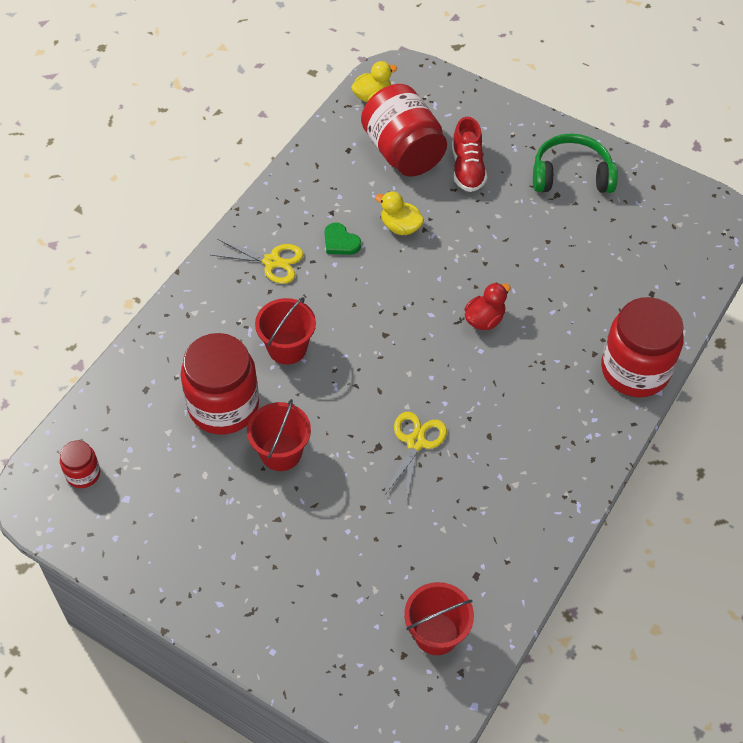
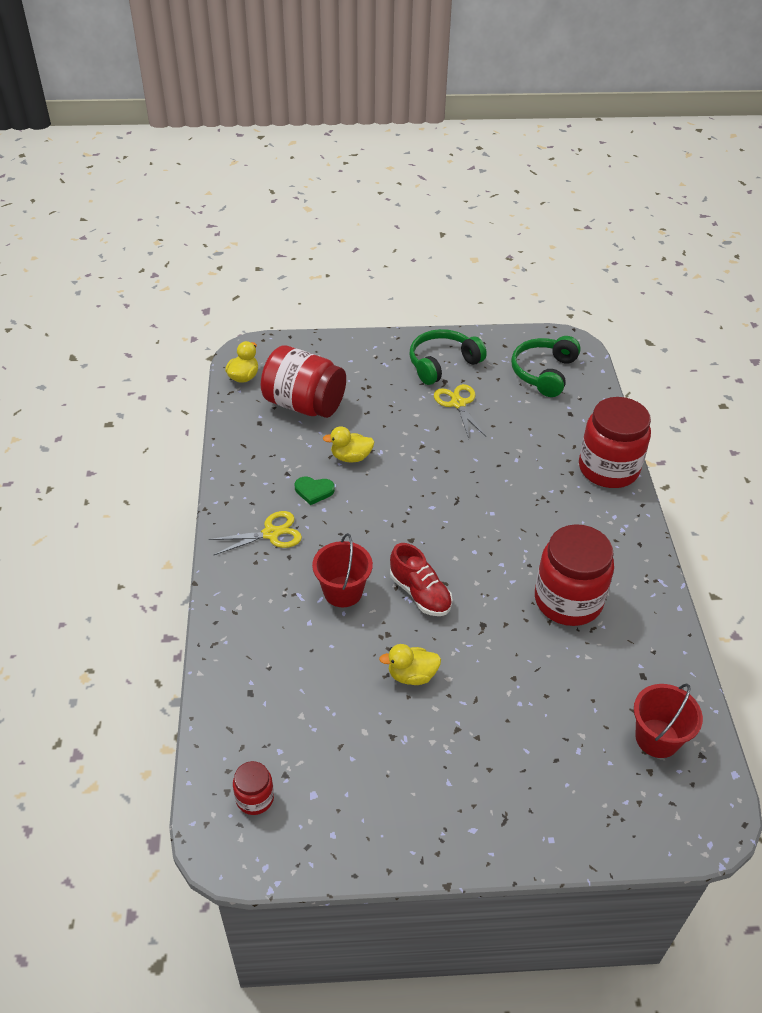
camera: 35 degrees left, 10 degrees down
(223, 406) = (331, 666): red jar -> red jar (568, 600)
(281, 453) = (412, 675): red bucket -> yellow duck
(415, 442) = (507, 605): yellow scissors -> yellow scissors (458, 404)
(467, 168) = (364, 393): red shoe -> red shoe (420, 593)
(484, 319) = (474, 490): red duck -> none
(666, 237) = (544, 373): none -> green headphones

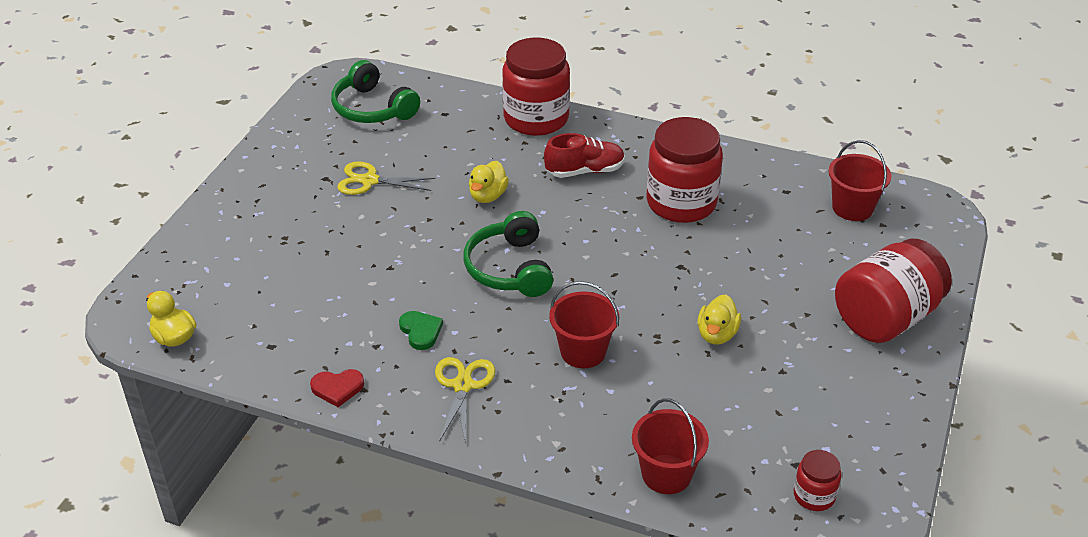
camera: 65 degrees left, 5 degrees down
(236, 470) = (337, 388): none -> red heart
(236, 686) = (666, 474): none -> red bucket
(304, 404) = (271, 298): red jar -> red jar (886, 318)
(314, 491) = (421, 331): green heart -> green heart turned 60 degrees counterclockwise
(351, 457) = (389, 286): yellow duck -> yellow duck (488, 196)
(420, 593) = (618, 296): red shoe -> red shoe (585, 171)
(442, 364) = (297, 170): green headphones -> green headphones (510, 268)

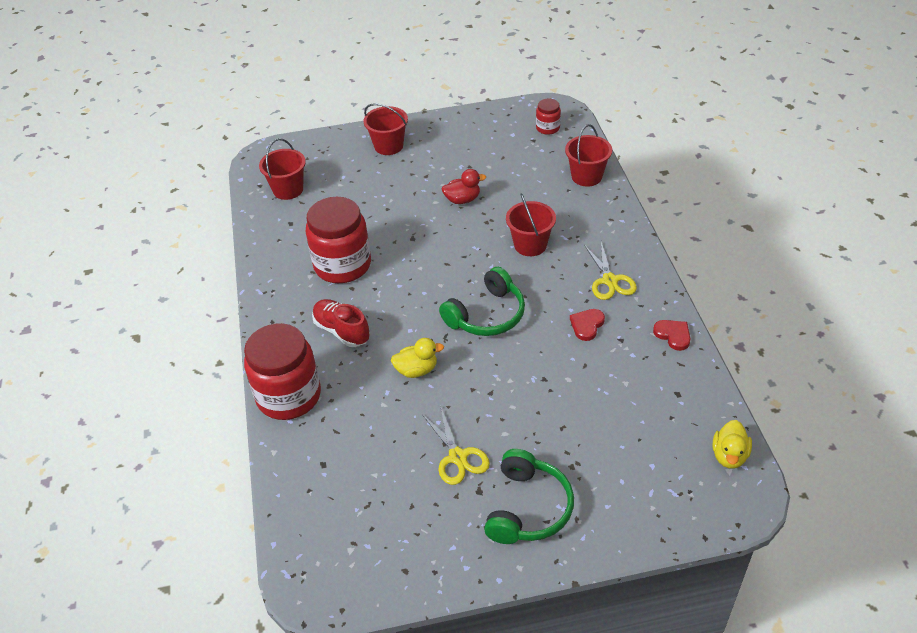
camera: 120 degrees left, 5 degrees up
(372, 108) = (351, 526): green headphones -> green headphones (528, 508)
(421, 331) = (587, 325): green heart -> red heart
(463, 385) = (610, 280): yellow scissors -> yellow scissors turned 75 degrees counterclockwise
(717, 334) = (462, 200): yellow duck -> red duck
(886, 318) = (388, 146): red jar -> red bucket

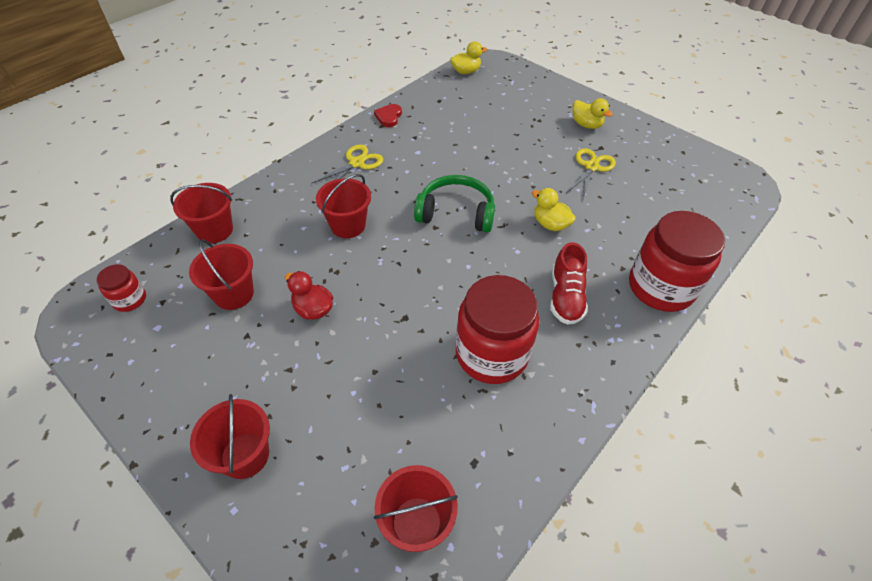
camera: 130 degrees left, 5 degrees up
(511, 170) = (234, 294): none -> red bucket
(528, 508) = (586, 125): green headphones -> yellow duck
(587, 325) = (416, 157): red heart -> none

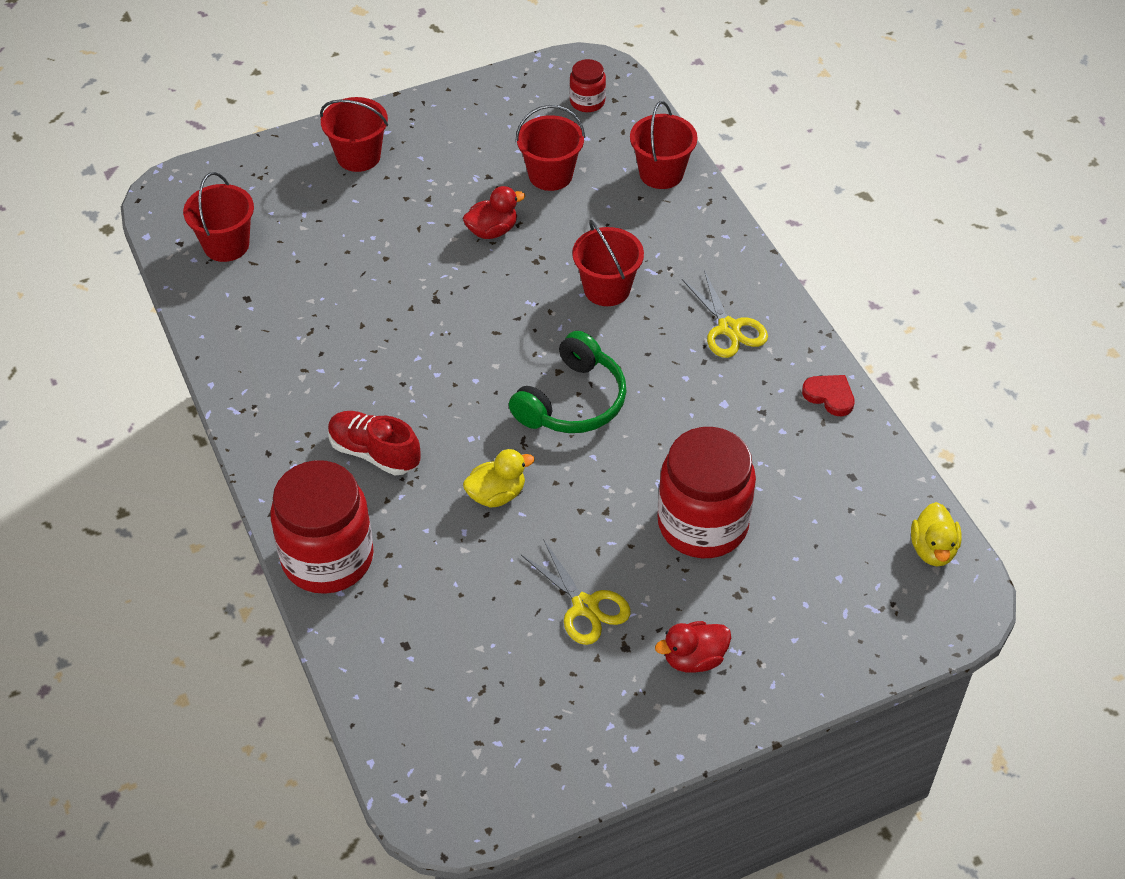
camera: 115 degrees right, 0 degrees up
(491, 354) = (345, 354): red jar -> red jar (702, 524)
(586, 125) = (694, 659): yellow duck -> red duck

